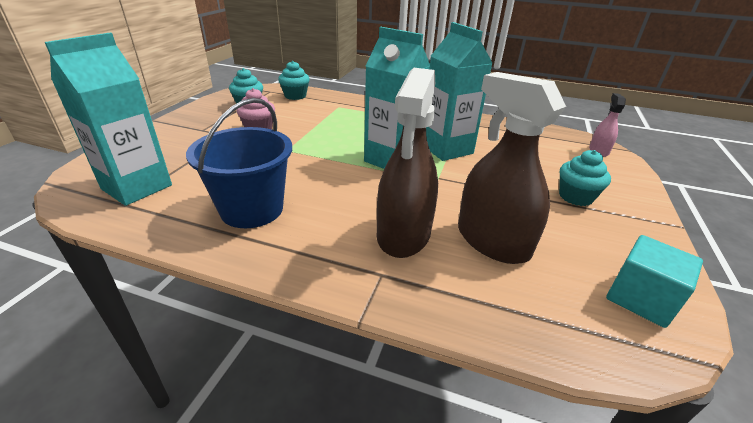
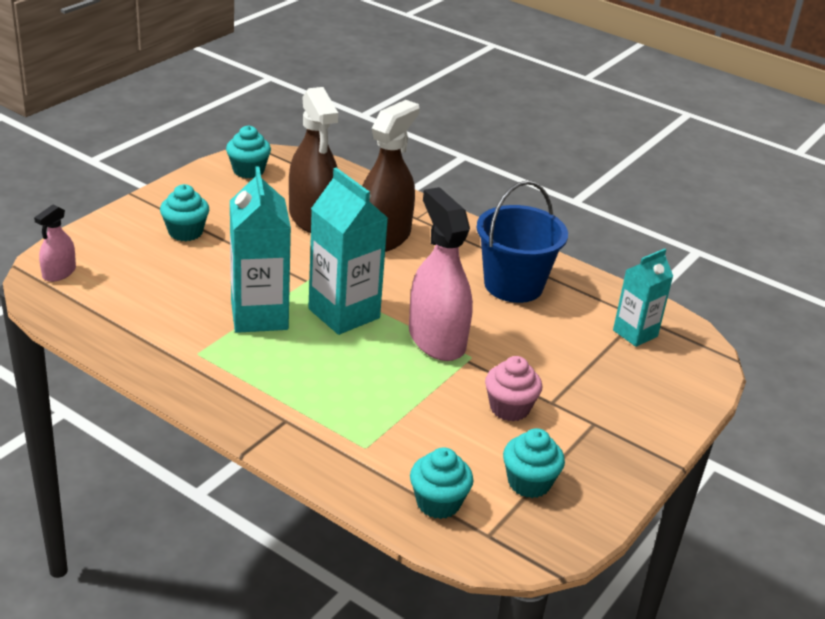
camera: 165 degrees left, 0 degrees up
(137, 187) = (635, 333): turquoise carton -> turquoise carton, size x0.63
(315, 155) = (436, 339): none -> pink spray bottle
(640, 298) = (248, 170): turquoise cube -> turquoise cupcake

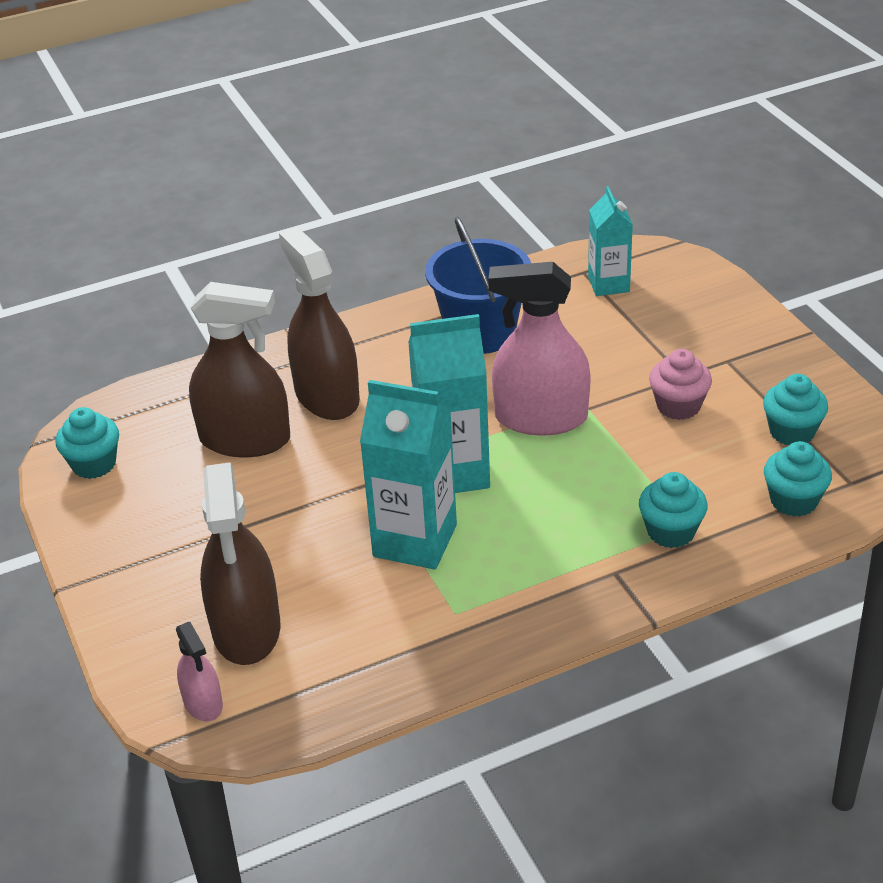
camera: 55 degrees left, 5 degrees up
(133, 270) = (246, 629): none -> brown spray bottle
(185, 232) = (194, 559): turquoise cupcake -> turquoise cupcake (671, 532)

